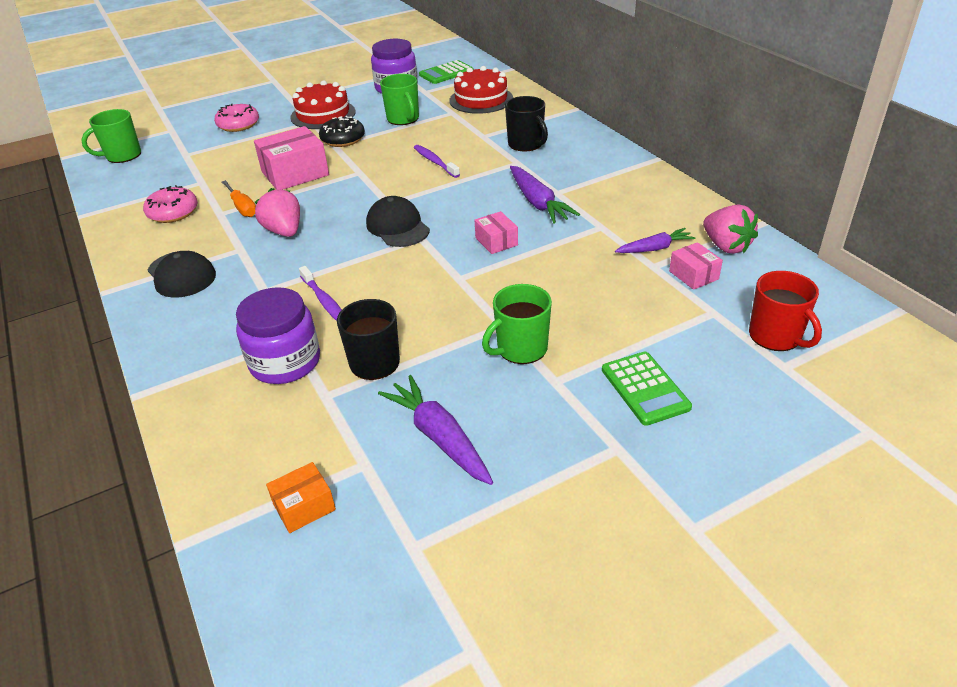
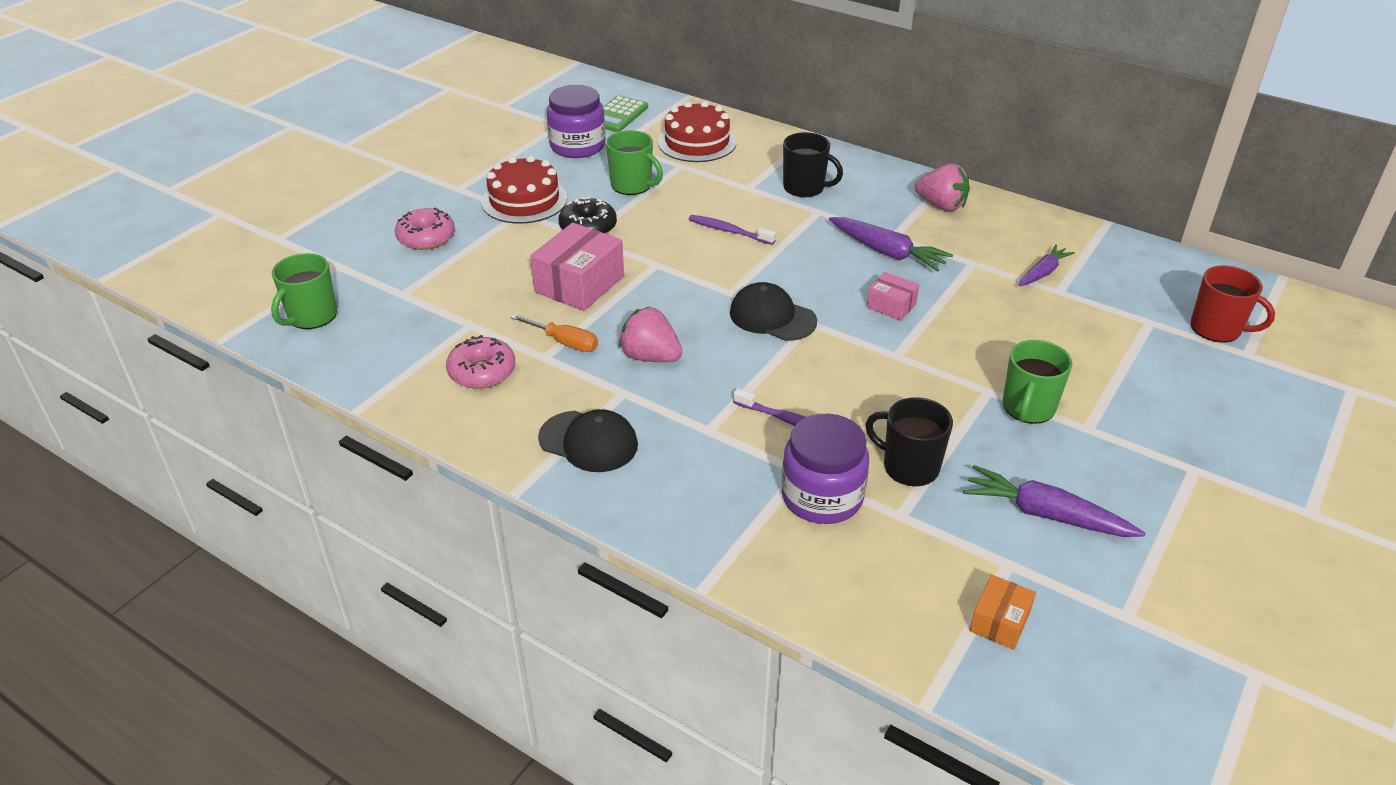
camera: 30 degrees left, 0 degrees up
(645, 388) = (1164, 409): green calculator -> none
(693, 275) = (1100, 290): pink box -> none
(726, 246) = (1100, 254): pink strawberry -> pink strawberry (941, 205)

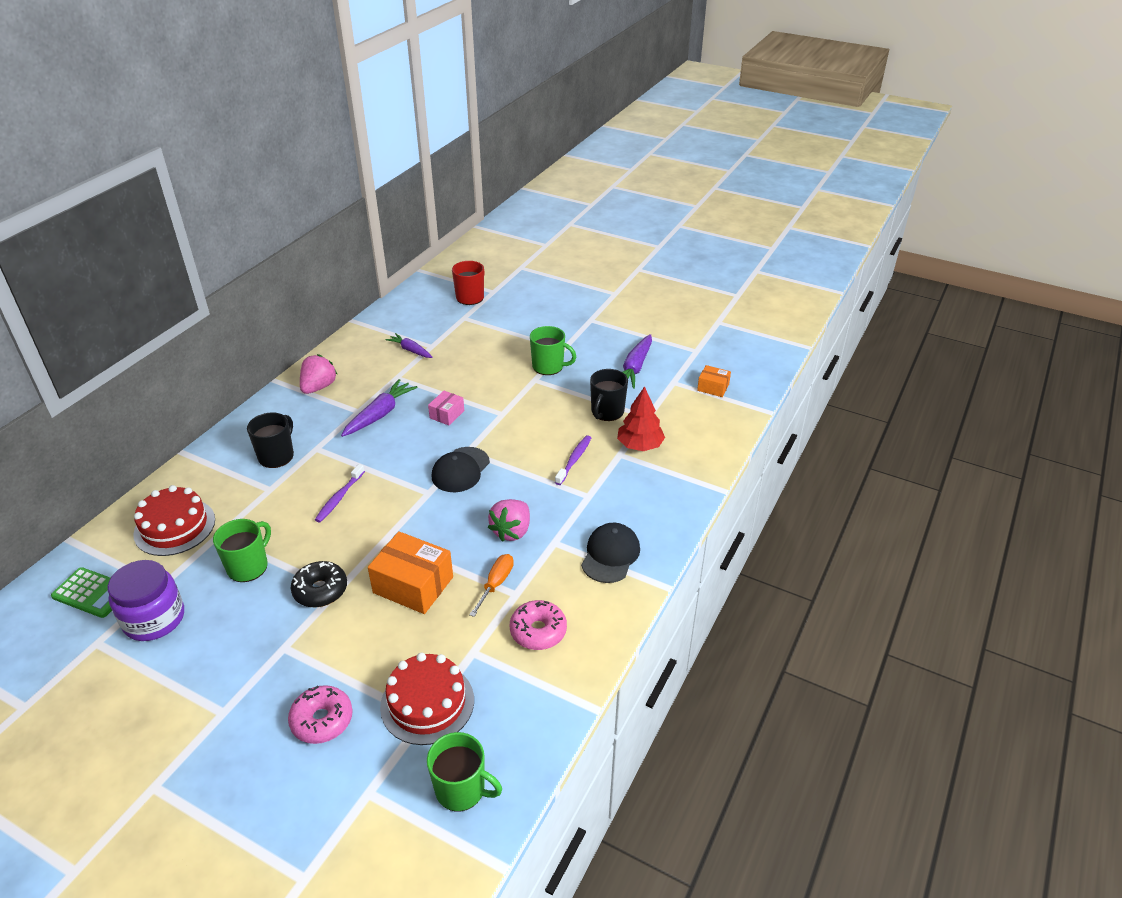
camera: 95 degrees left, 0 degrees up
(524, 200) = (260, 647): red cake -> red cake (427, 703)
(579, 284) = (413, 585): pink box -> orange box
(822, 497) = (640, 445): purple jar -> red tree

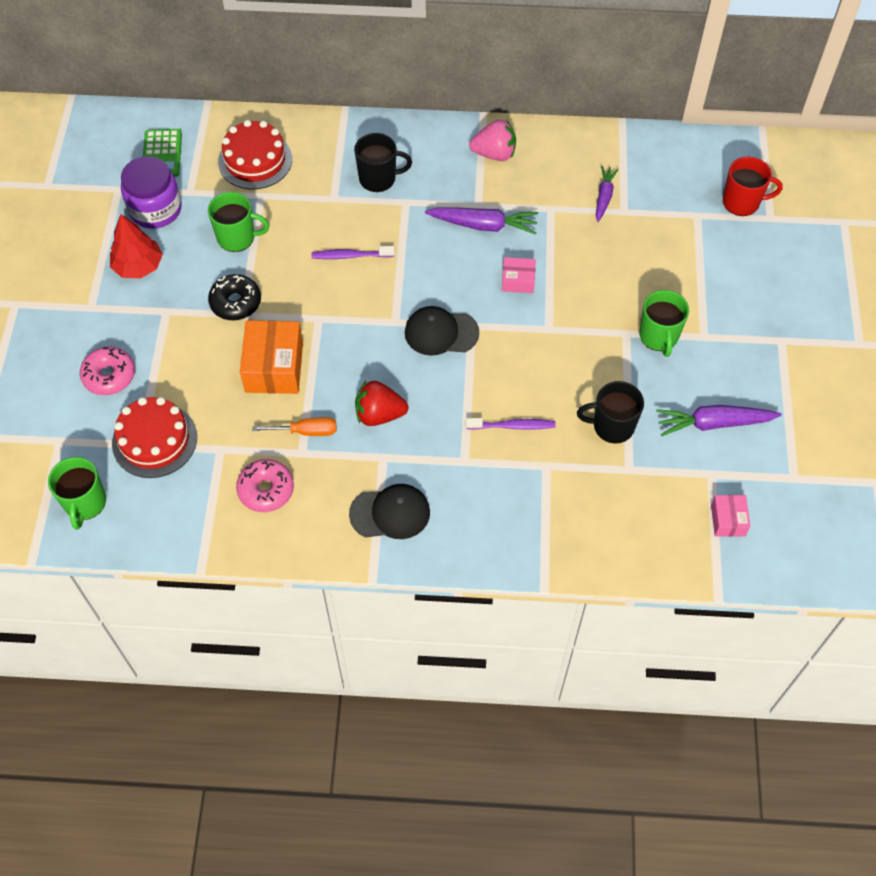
camera: 65 degrees right, 20 degrees up
(511, 531) = (379, 414): pink strawberry -> red strawberry
(640, 445) = (573, 480): red tree -> red tree (138, 266)
(713, 387) = (728, 520): orange box -> pink box

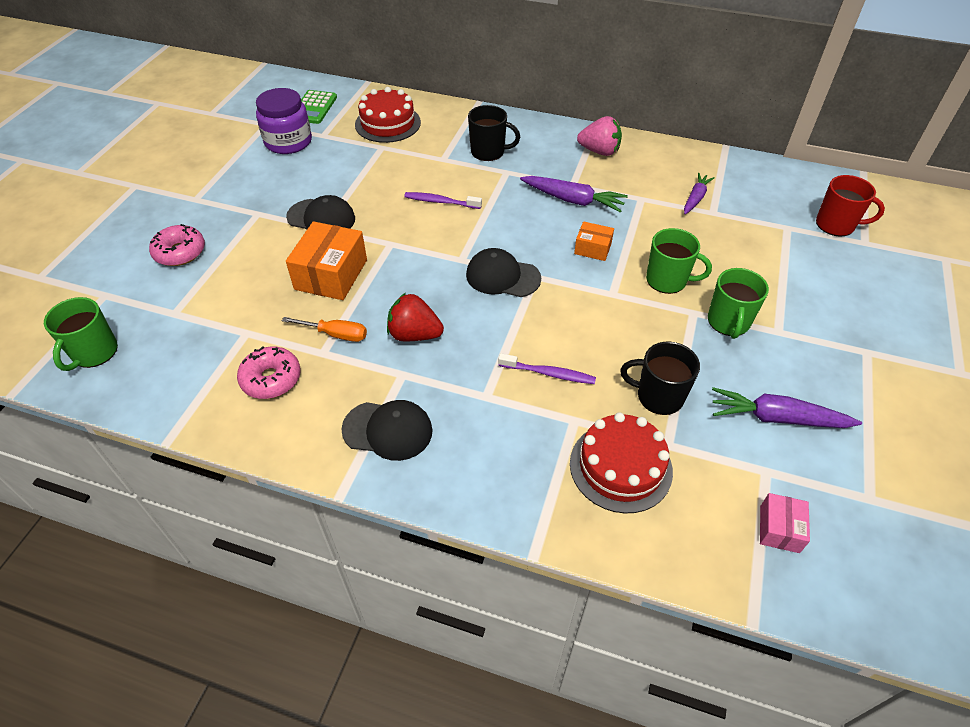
camera: 15 degrees right, 10 degrees down
(138, 266) = (252, 177): red tree -> none
(154, 440) = (189, 312): red cake -> red cake (620, 467)
(235, 302) = (321, 218): black donut -> black cap
(237, 237) = (346, 172): green mug -> green mug (667, 280)
(518, 281) = (592, 248): pink box -> orange box

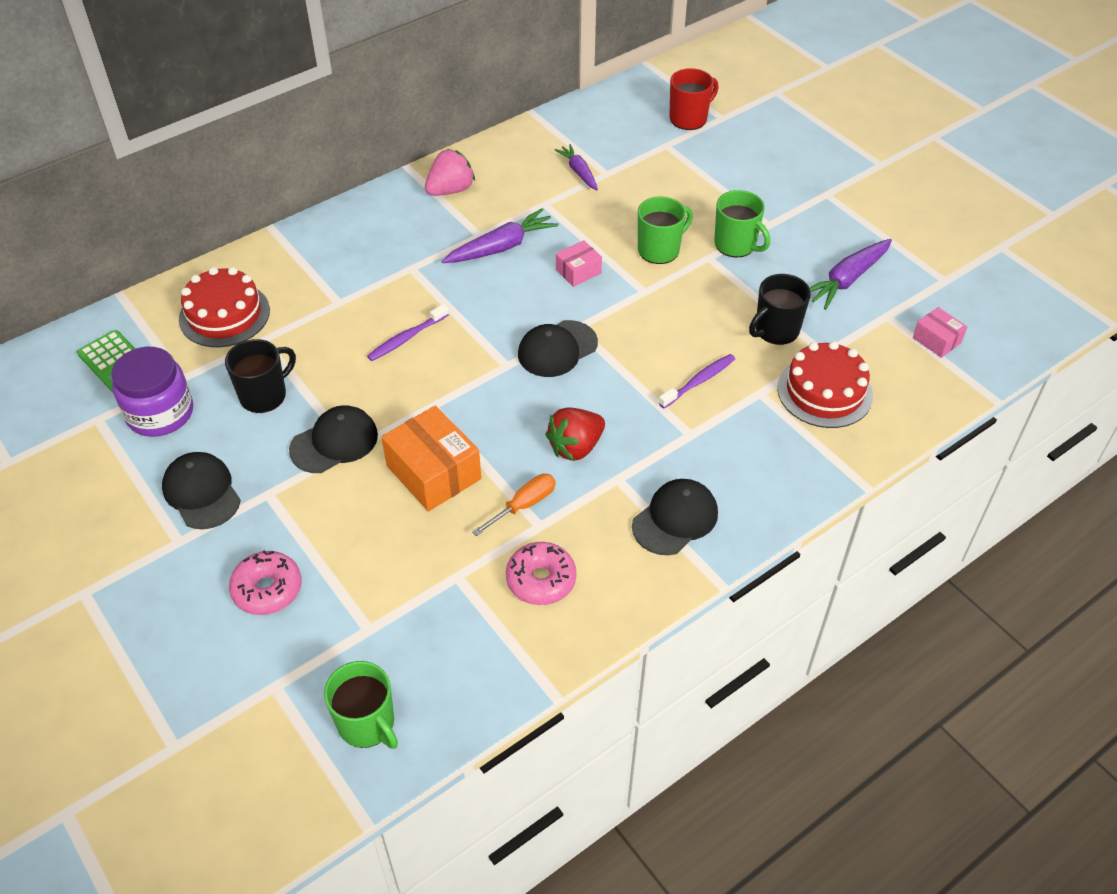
camera: 55 degrees left, 0 degrees up
(239, 188) = (202, 492): none -> black cap
(488, 152) = (365, 264): black mug -> black mug (264, 395)
(592, 248) = (578, 271): orange box -> pink box

